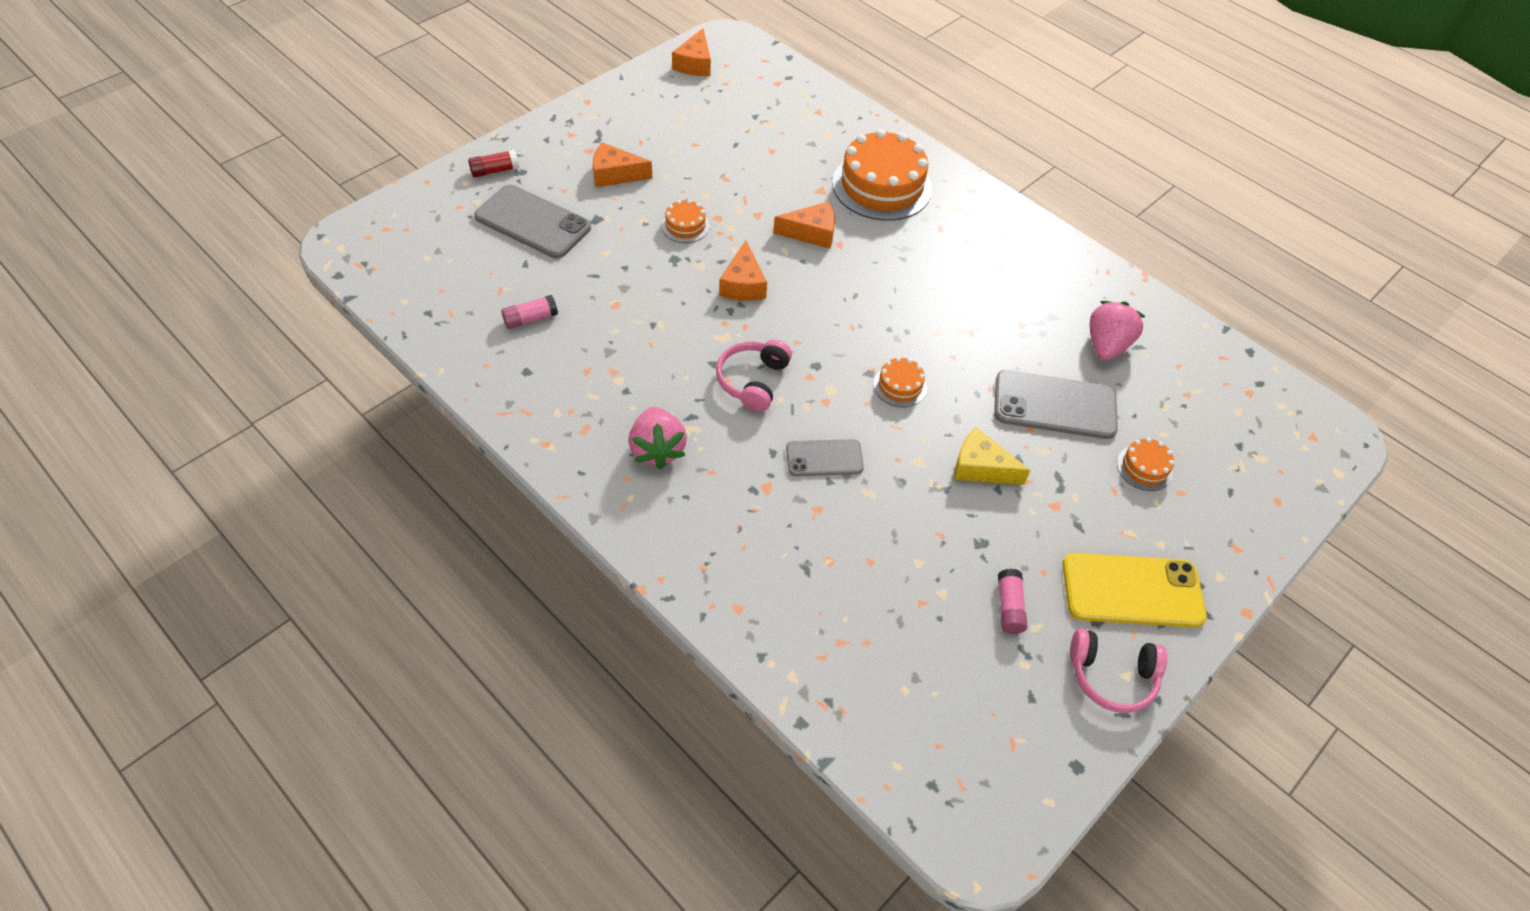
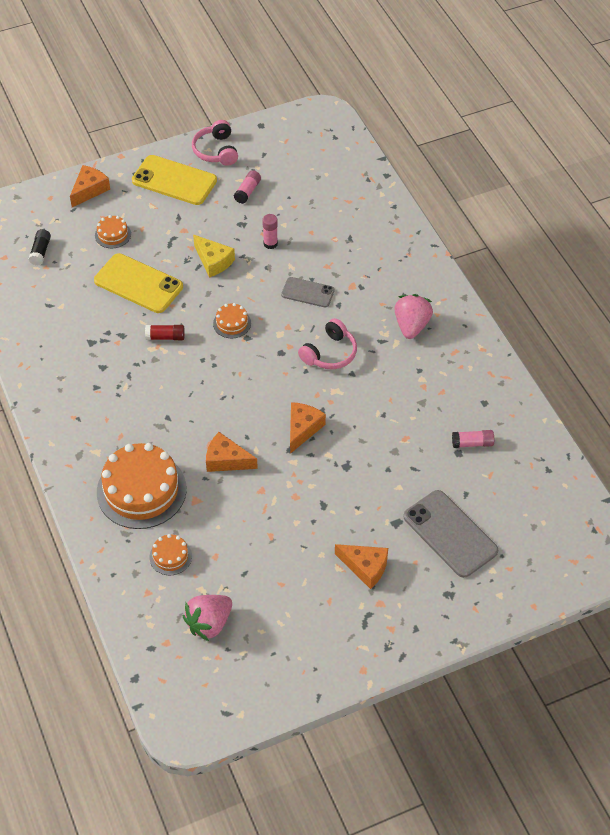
camera: 155 degrees left, 0 degrees up
(495, 171) = (471, 601): red glue stick -> red glue stick (165, 337)
(685, 226) = (325, 495): orange cake -> orange cake (170, 556)
(694, 64) = (236, 695): orange cheese -> orange cheese (89, 190)
(919, 521) = (270, 243): none -> pink glue stick
(1054, 405) = (138, 284): grey phone -> yellow phone
(1106, 345) = (70, 311): pink strawberry -> pink strawberry (209, 623)
(1112, 676) = (216, 151): pink headphones -> pink headphones turned 135 degrees counterclockwise
(1213, 413) = (40, 252): none -> black glue stick

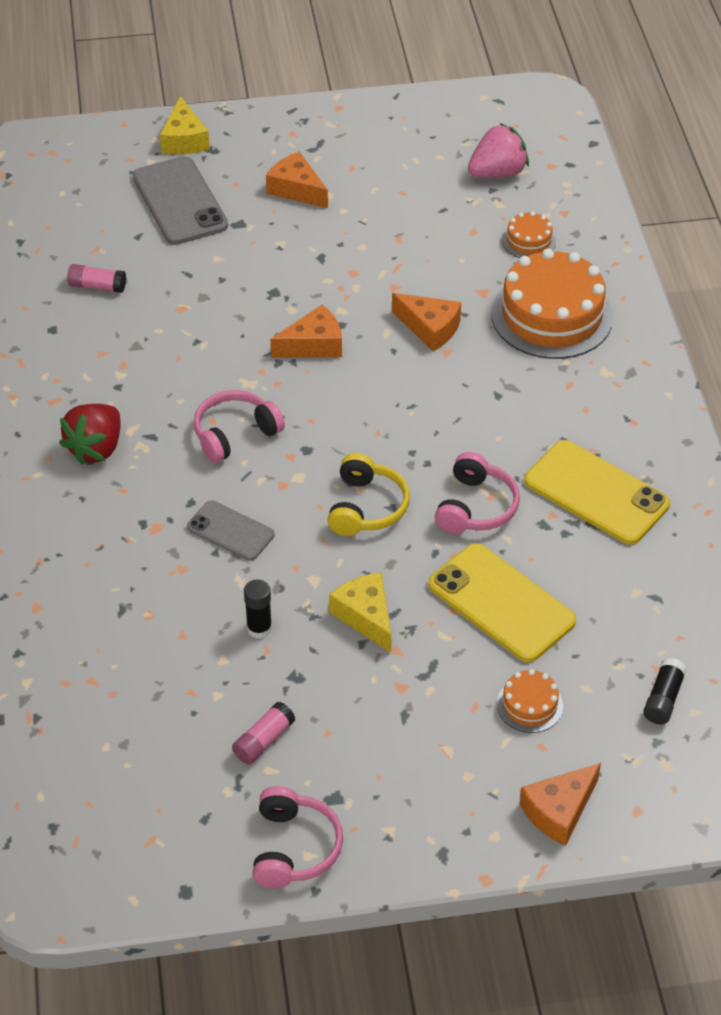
camera: 165 degrees left, 5 degrees down
(165, 337) = (476, 507): red glue stick -> pink headphones
(174, 180) = (393, 796): yellow phone -> yellow phone (596, 493)
(232, 323) = (366, 507): orange cake -> yellow headphones
(270, 243) = (259, 628): pink glue stick -> black glue stick
(302, 429) = (314, 345): orange cheese -> orange cheese turned 150 degrees counterclockwise
(411, 326) = (96, 448): pink strawberry -> red strawberry
(476, 600) = (184, 139): none -> yellow cheese

